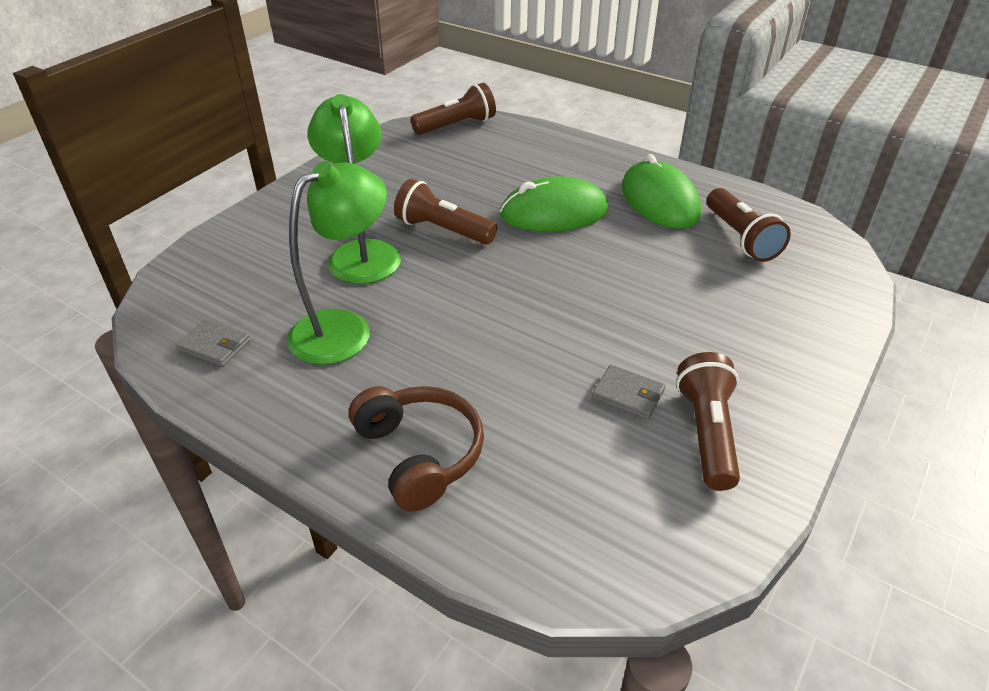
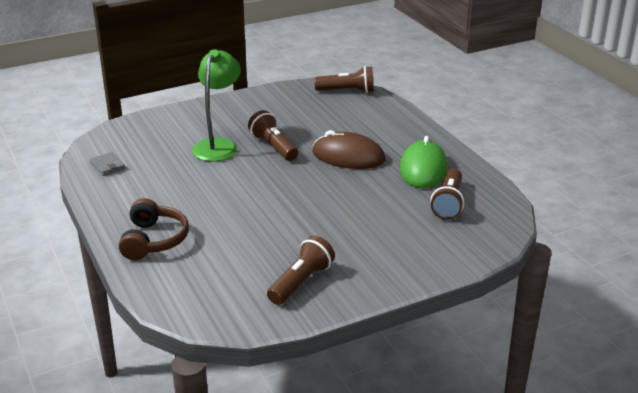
camera: 30 degrees right, 10 degrees down
(344, 328) = (173, 178): green lamp -> none
(554, 213) = (348, 156): green mouse -> brown mouse
(628, 394) = (281, 253): grey wallet -> none

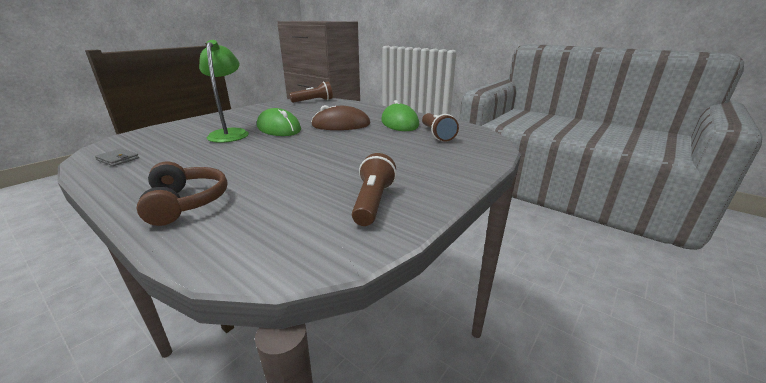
camera: 25 degrees left, 5 degrees down
(273, 147) = (279, 128): brown flashlight -> green mouse

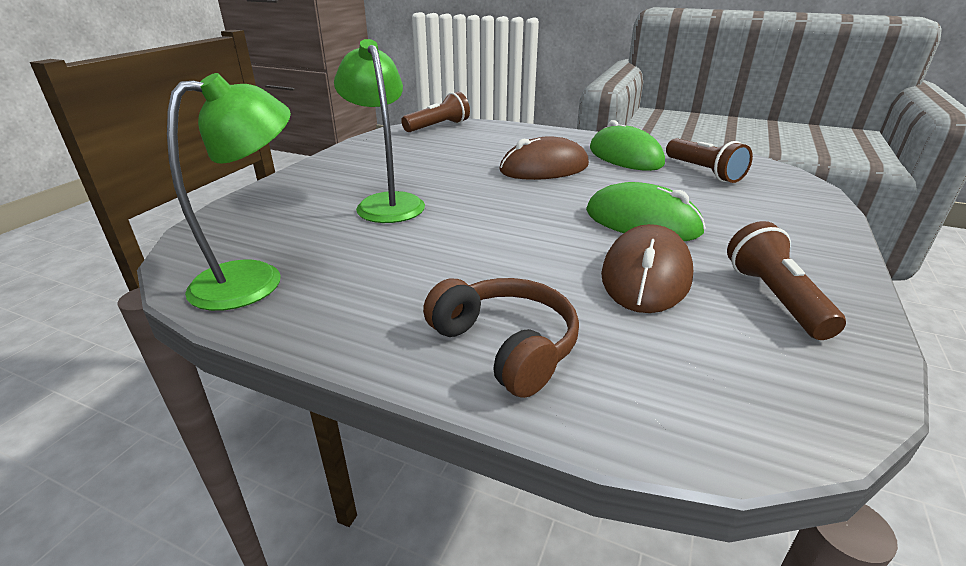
camera: 15 degrees left, 5 degrees up
(118, 159) = (255, 279): grey wallet -> green lamp
(279, 128) = (454, 184): green mouse -> green mouse (642, 221)
(314, 181) = (646, 275): none -> brown mouse

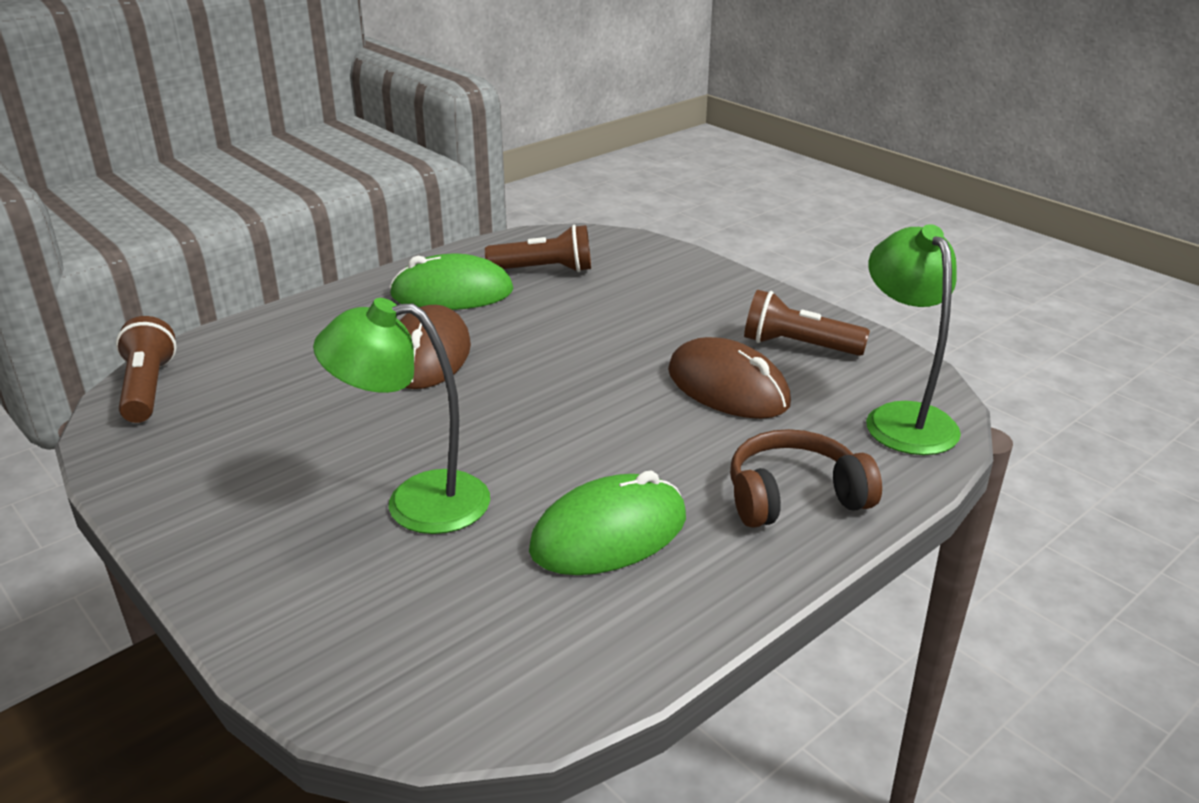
camera: 65 degrees left, 0 degrees up
(255, 279) = (557, 650): green lamp -> green lamp (902, 418)
(642, 221) = (626, 348): green mouse -> green mouse (609, 533)

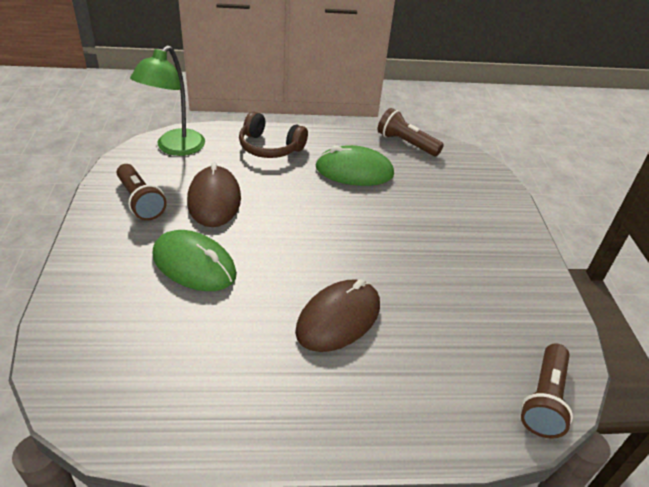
camera: 145 degrees left, 10 degrees up
(416, 502) = (419, 223): green lamp -> none
(452, 293) = (261, 383): green mouse -> green mouse (194, 264)
(544, 270) = (164, 367): brown flashlight -> brown flashlight (406, 143)

